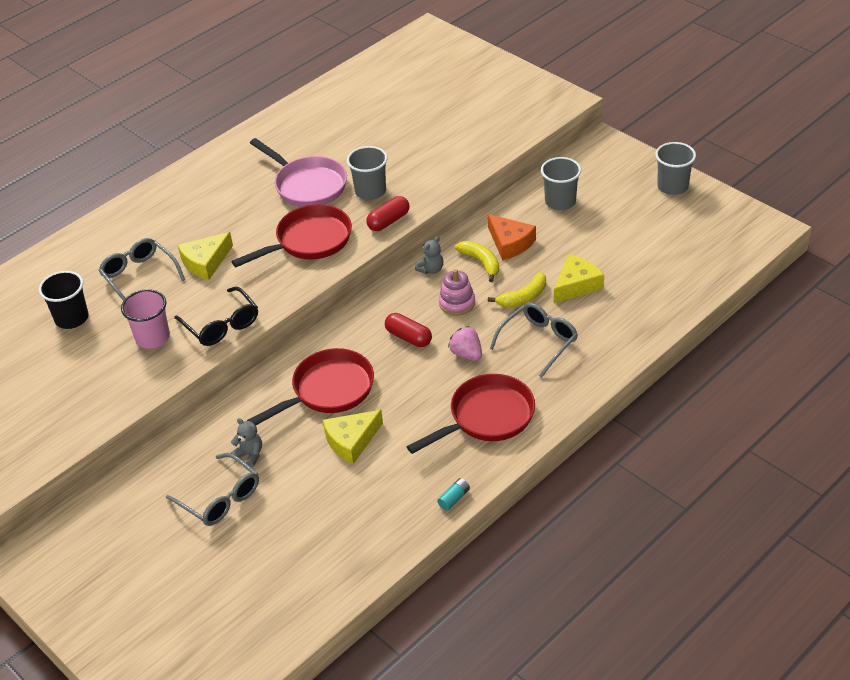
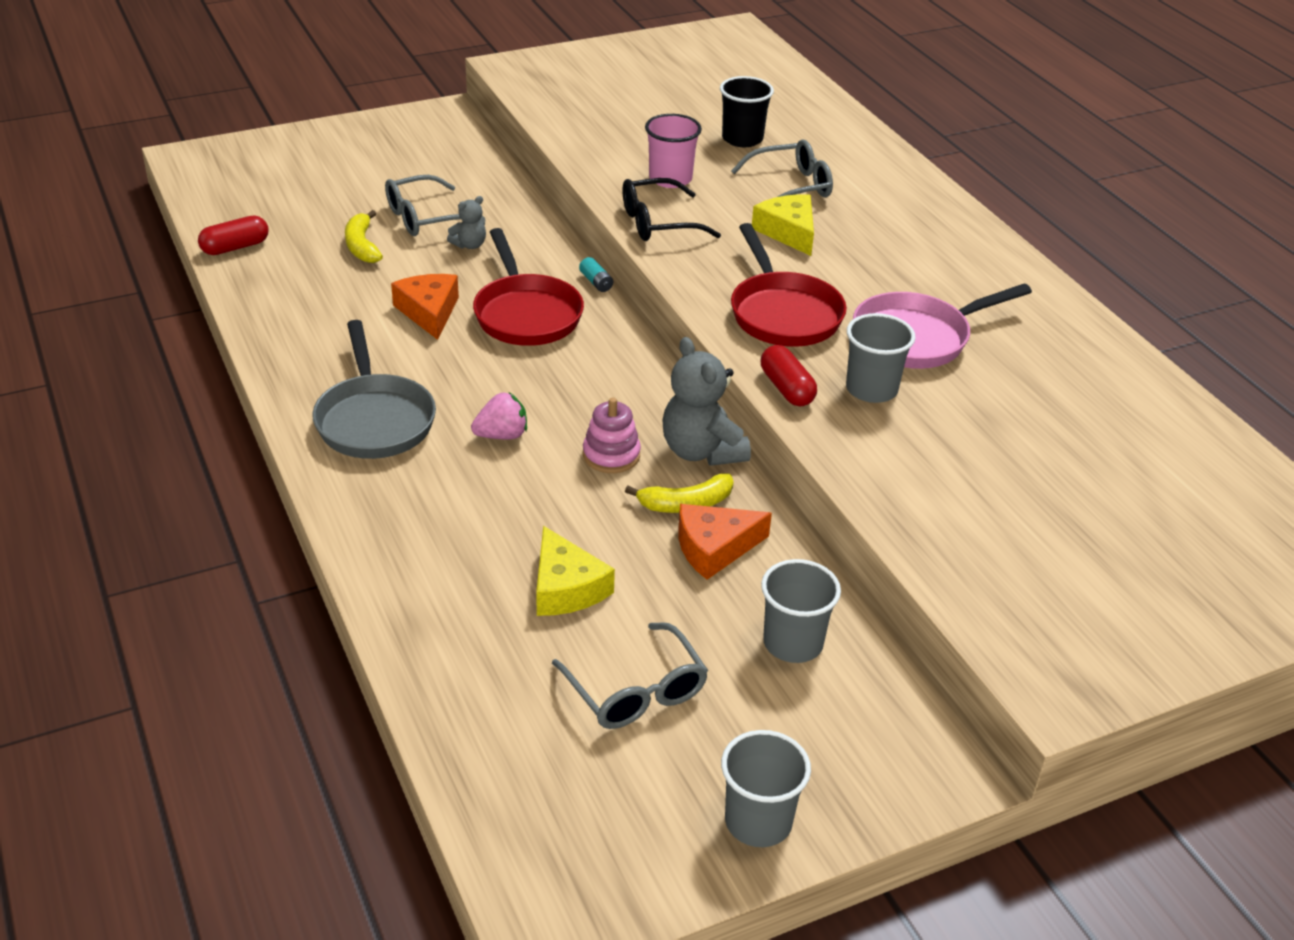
camera: 105 degrees right, 5 degrees down
(351, 441) = (429, 312): yellow cheese -> orange cheese
(408, 337) = (573, 396): red capsule -> red capsule (235, 247)
(431, 269) = (701, 451): grey teddy bear -> grey teddy bear, size x1.93
(454, 498) = (273, 360): turquoise battery -> turquoise battery (596, 282)
(487, 417) = (374, 420): red pan -> grey pan
(523, 297) = (578, 522): yellow banana -> yellow banana (362, 246)
(539, 342) = (473, 508): grey glasses -> grey glasses (636, 691)

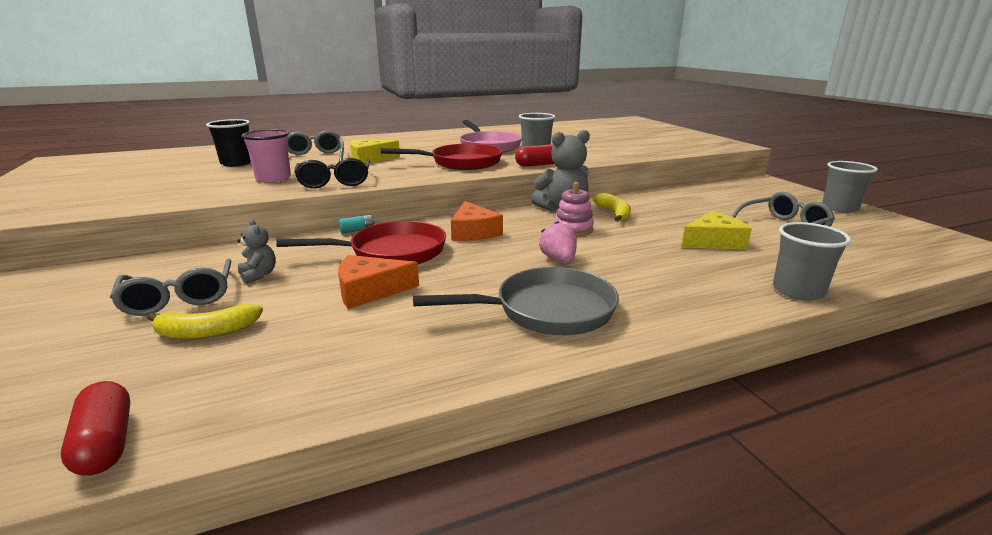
camera: 85 degrees left, 15 degrees down
(714, 548) = (650, 209): orange cheese -> orange cheese (473, 232)
(793, 643) = (712, 198): grey cup -> grey cup (798, 291)

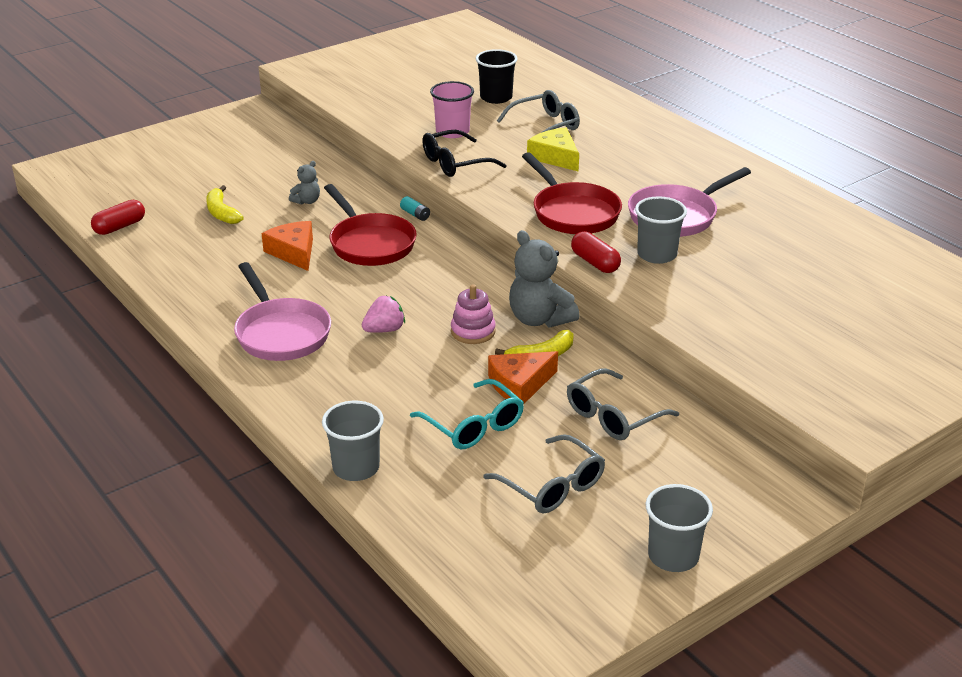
camera: 75 degrees right, 10 degrees up
(179, 298) = (263, 187): grey glasses -> grey glasses (613, 416)
(473, 232) = (437, 274): orange cheese -> orange cheese (519, 385)
(547, 311) = (281, 333): grey pan -> pink pan
(713, 241) = (473, 426): yellow cheese -> turquoise glasses

